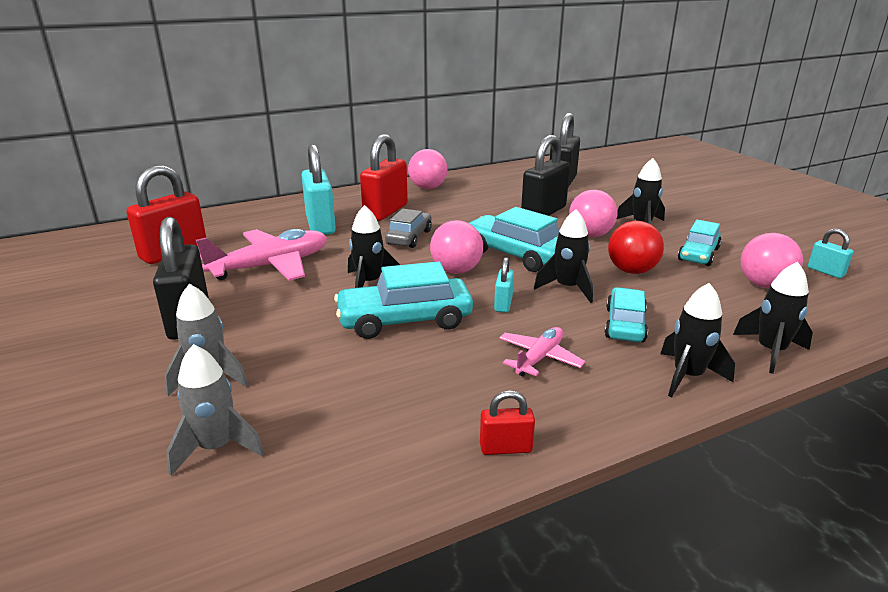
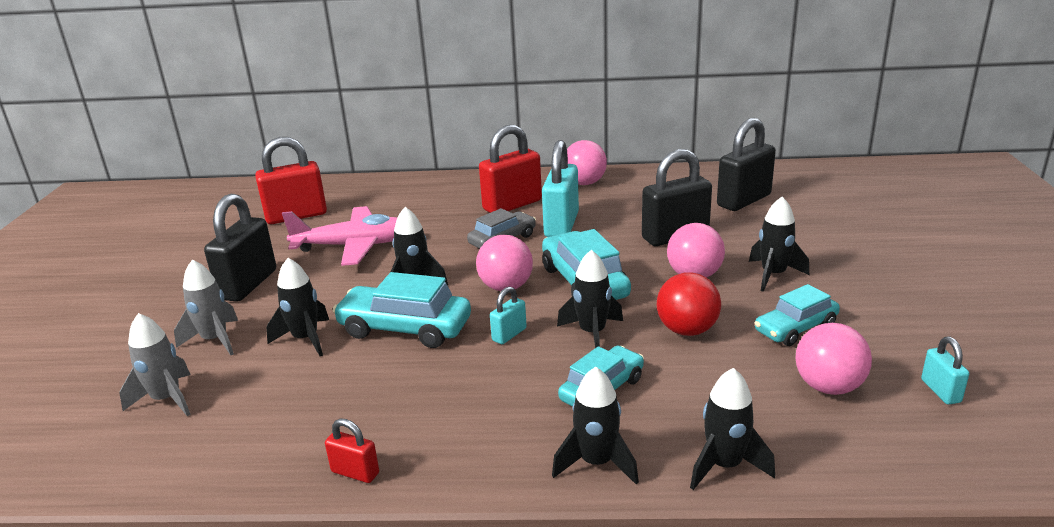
camera: 30 degrees right, 0 degrees up
(314, 352) = (306, 339): none -> black rocket
(320, 225) = (437, 210): turquoise padlock -> turquoise padlock (561, 225)
(539, 358) = (477, 400): pink plane -> none

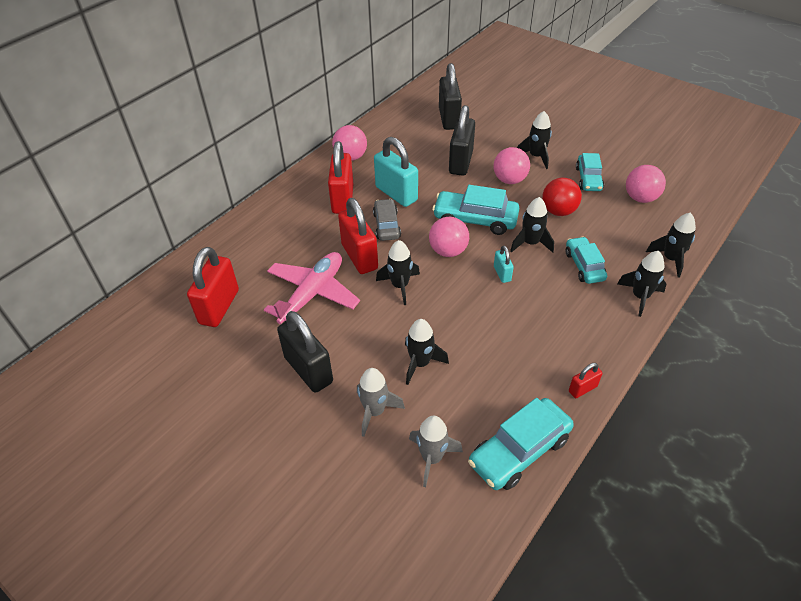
camera: 55 degrees left, 20 degrees up
(405, 328) = (453, 313): turquoise car -> turquoise car (519, 450)
(435, 246) = (359, 257): none -> red padlock
(940, 391) = (667, 172): turquoise padlock -> none

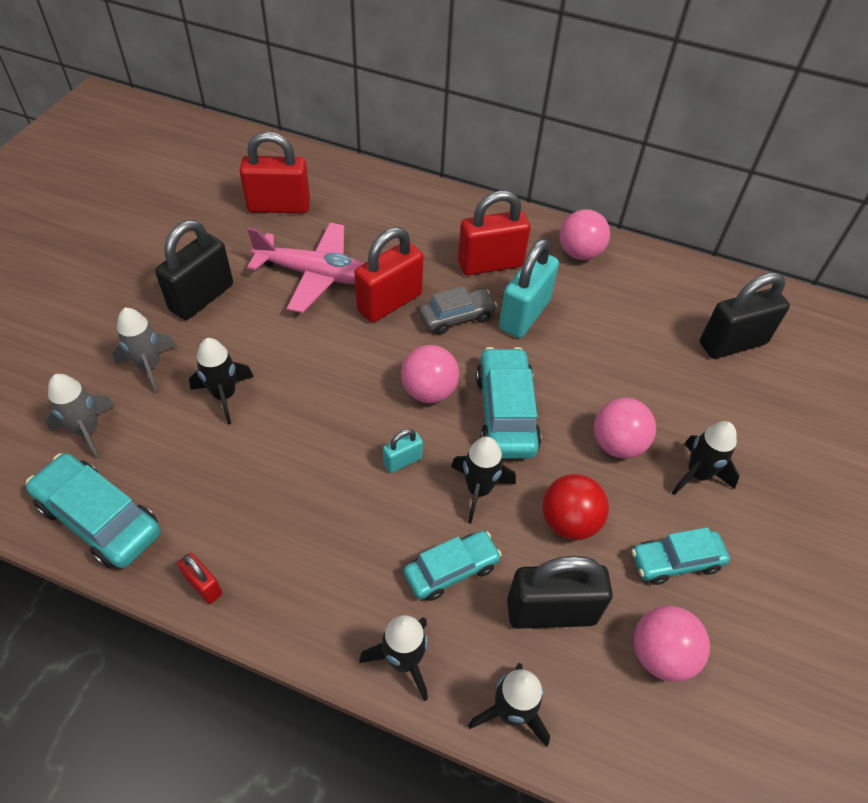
camera: 70 degrees right, 5 degrees up
(400, 286) = (349, 352): black rocket -> none
(460, 162) = (629, 375): black padlock -> black padlock (551, 611)

